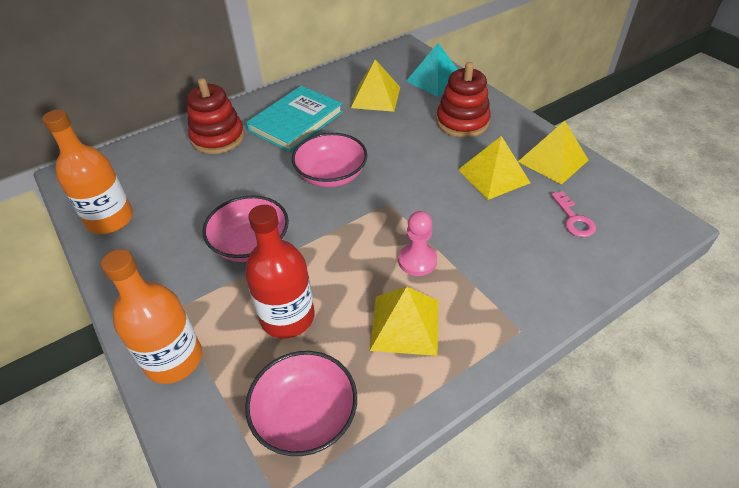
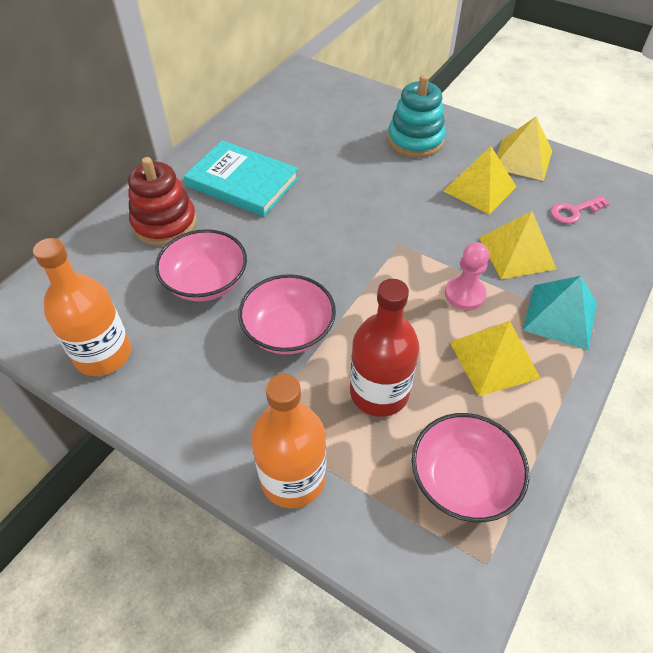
camera: 25 degrees left, 5 degrees up
(296, 121) = (242, 182): turquoise book -> turquoise book turned 75 degrees counterclockwise
(331, 175) = (322, 232): pink bowl -> pink bowl (206, 282)
(375, 97) = (310, 134): yellow pyramid -> yellow pyramid (516, 253)
(435, 80) = (359, 101): turquoise pyramid -> turquoise pyramid (560, 316)
(462, 122) = (415, 140): red stacking toy -> turquoise stacking toy
(574, 219) = (574, 211): pink key -> pink key turned 105 degrees clockwise

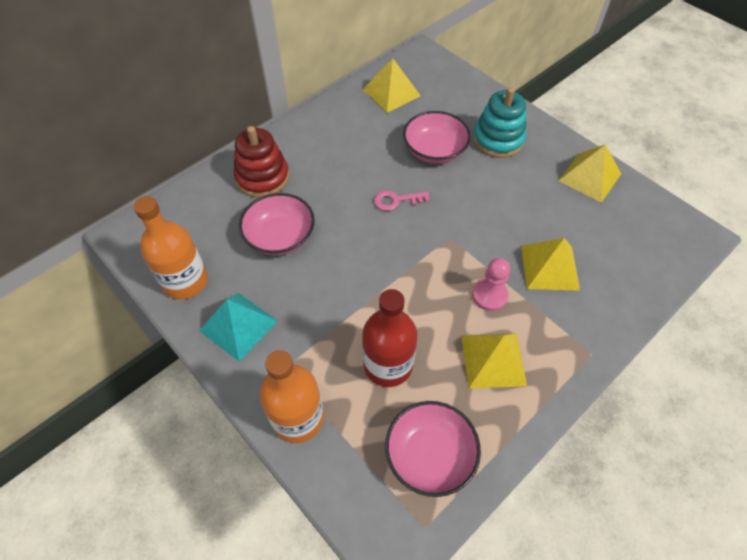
camera: 15 degrees right, 5 degrees up
(242, 182) = (336, 152): turquoise book -> none
(288, 330) = (332, 294): pink bowl -> pink bowl (434, 151)
(479, 189) = (539, 199): yellow pyramid -> yellow pyramid (391, 92)
(560, 316) = (566, 334): turquoise pyramid -> turquoise pyramid (238, 326)
(574, 211) = (618, 238): pink key -> pink key (396, 200)

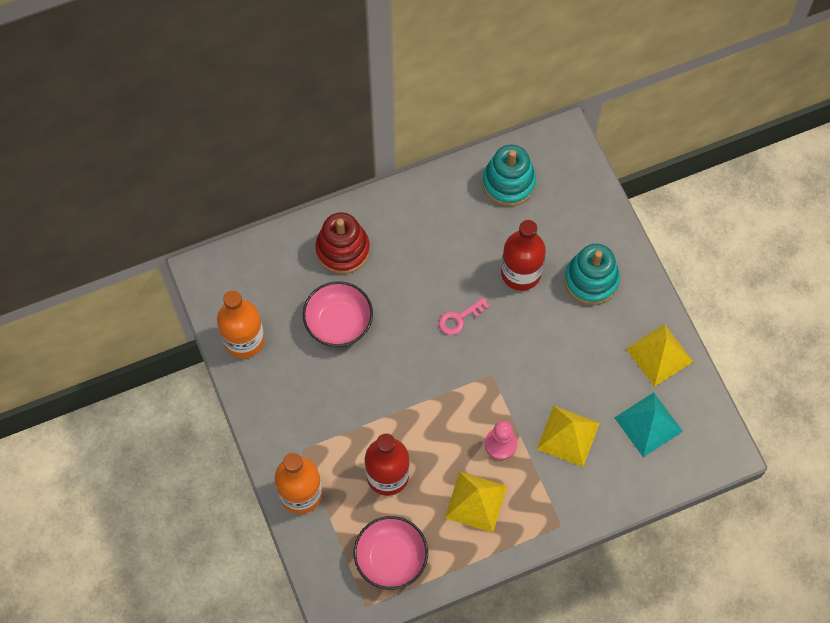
camera: 20 degrees right, 10 degrees up
(238, 326) = (277, 398): turquoise pyramid -> turquoise pyramid (648, 424)
(391, 92) = (508, 183): yellow pyramid -> turquoise stacking toy
(396, 200) = (459, 318): pink key -> pink key turned 45 degrees counterclockwise
(434, 151) = (521, 273): pink bowl -> red bottle

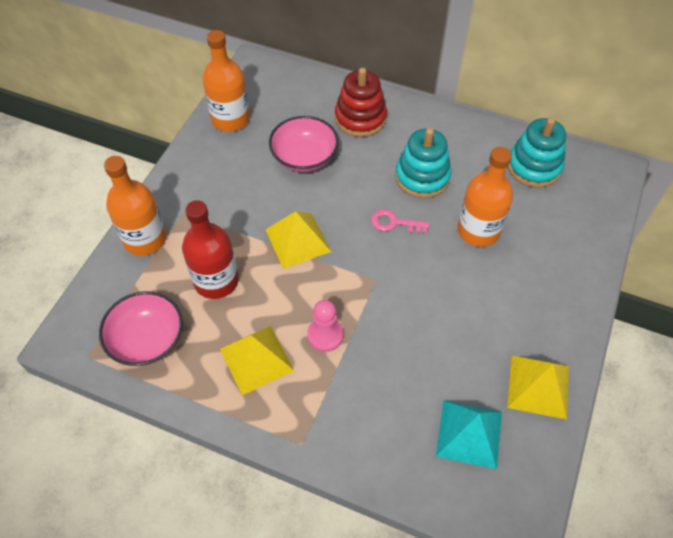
camera: 45 degrees right, 10 degrees down
(521, 273) = (478, 231): red bottle -> orange bottle
(568, 436) = (387, 378): yellow pyramid -> yellow pyramid (298, 240)
(591, 280) = (533, 281): turquoise stacking toy -> turquoise stacking toy (422, 177)

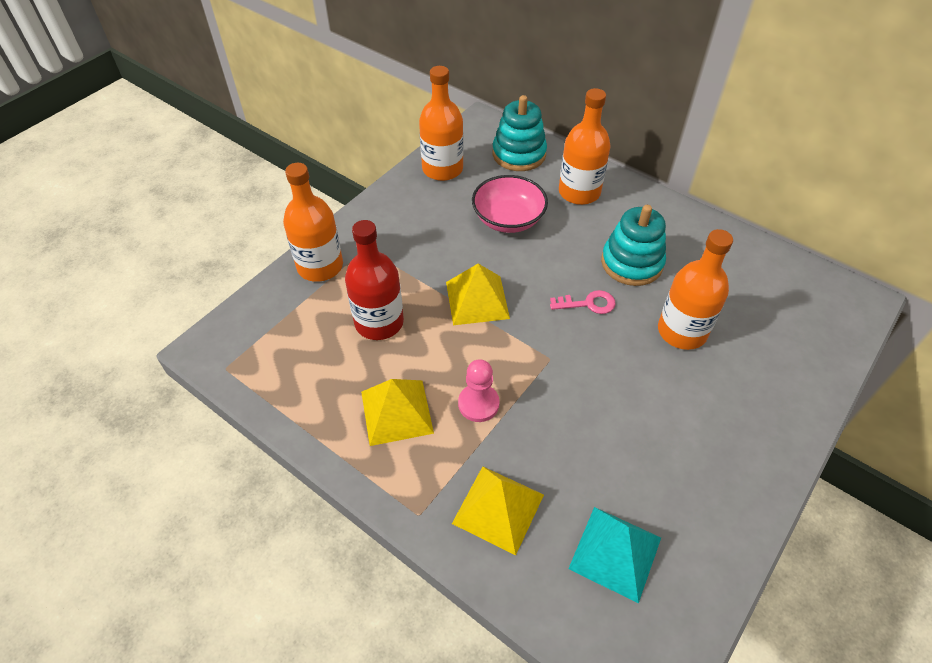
camera: 15 degrees right, 5 degrees down
(147, 340) = (290, 365): pink bowl -> none
(360, 118) = (579, 192): red stacking toy -> orange bottle
(394, 223) = (588, 304): pink key -> pink key turned 150 degrees clockwise
(534, 167) = (764, 277): turquoise stacking toy -> turquoise stacking toy (519, 154)
(538, 386) = (713, 519): yellow pyramid -> yellow pyramid (498, 508)

